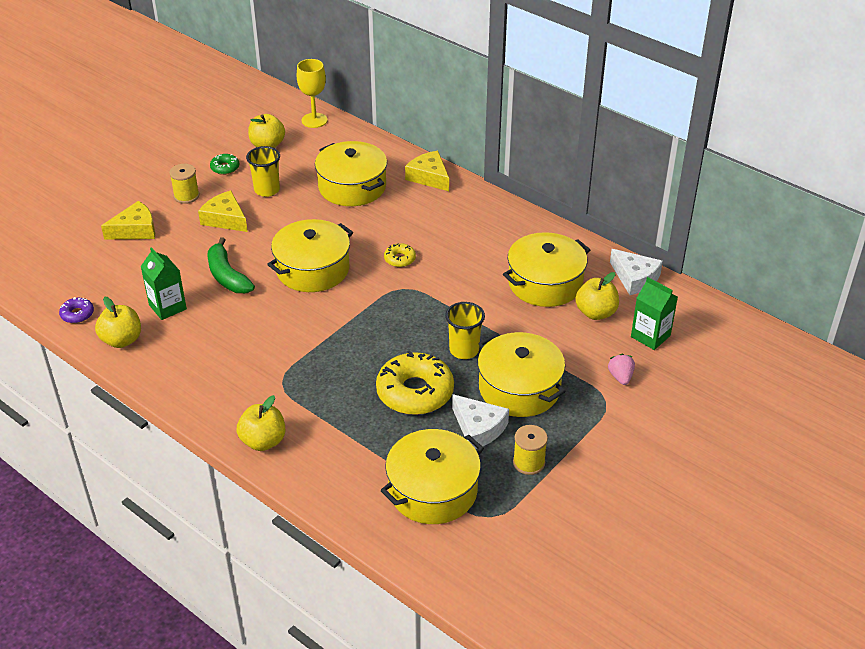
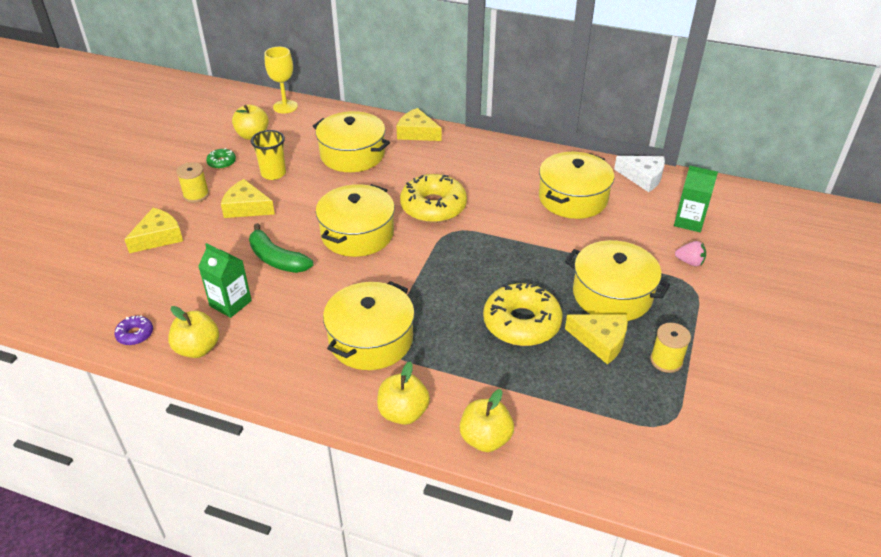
camera: 20 degrees left, 0 degrees up
(400, 259) = (433, 206): yellow donut -> yellow donut, size x2.17
(433, 490) = (598, 414): yellow pot -> yellow pot (371, 339)
(464, 350) = (541, 273): yellow cup -> none
(478, 428) = (601, 341): white cheese -> yellow cheese
(596, 313) = (631, 213): yellow apple -> yellow apple (485, 439)
(620, 377) = (689, 262): pink strawberry -> pink strawberry turned 135 degrees clockwise

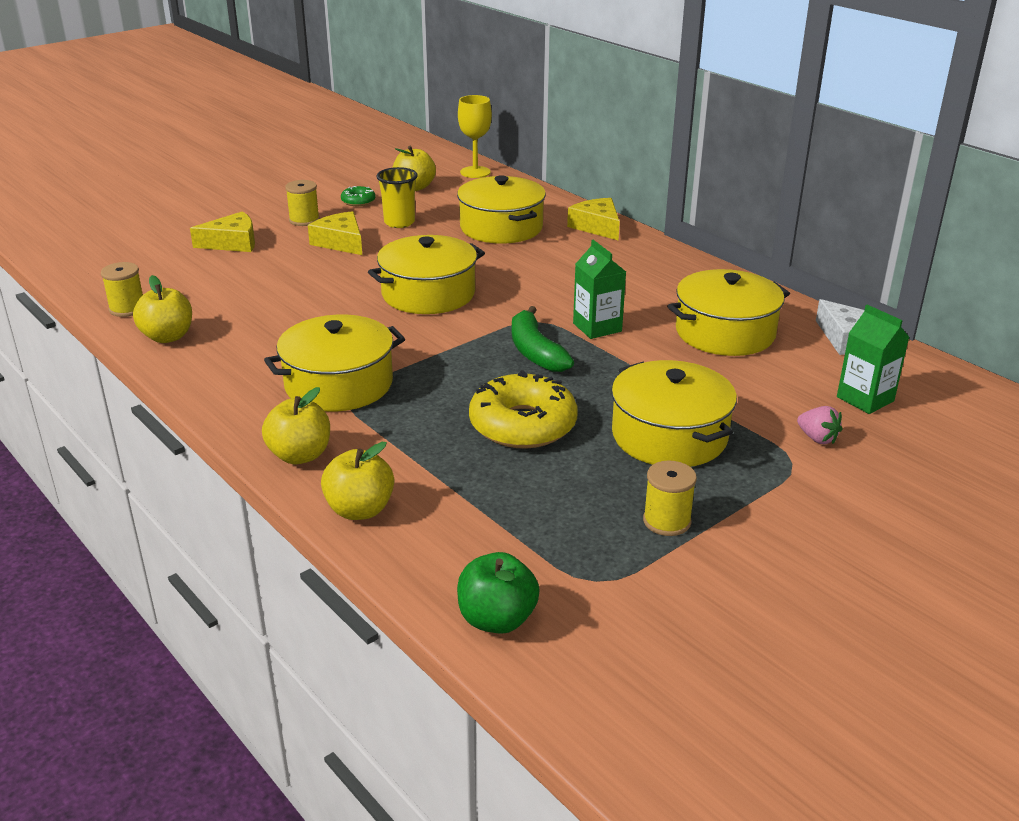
camera: 30 degrees right, 10 degrees down
(135, 334) = (127, 309): purple donut -> yellow spool
(230, 303) = (237, 312): green carton -> green carton (597, 327)
(276, 259) = (322, 291): green banana -> green banana (535, 351)
(433, 206) = (540, 294): yellow donut -> none
(601, 341) = (602, 473): yellow cheese -> none
(641, 480) = (497, 619): none -> green apple

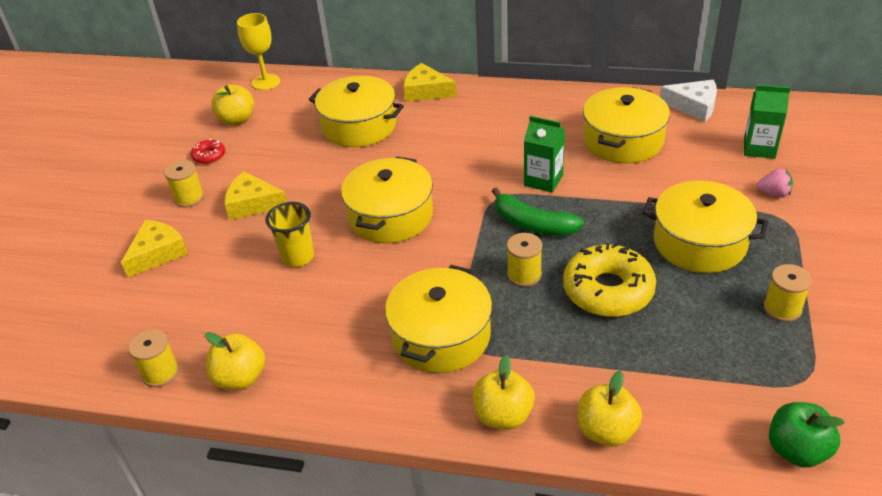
camera: 35 degrees left, 10 degrees up
(358, 201) = (209, 156): green donut -> red donut
(399, 222) = (273, 160): yellow cup -> yellow cup (297, 257)
(469, 380) = (524, 275): none -> yellow spool

